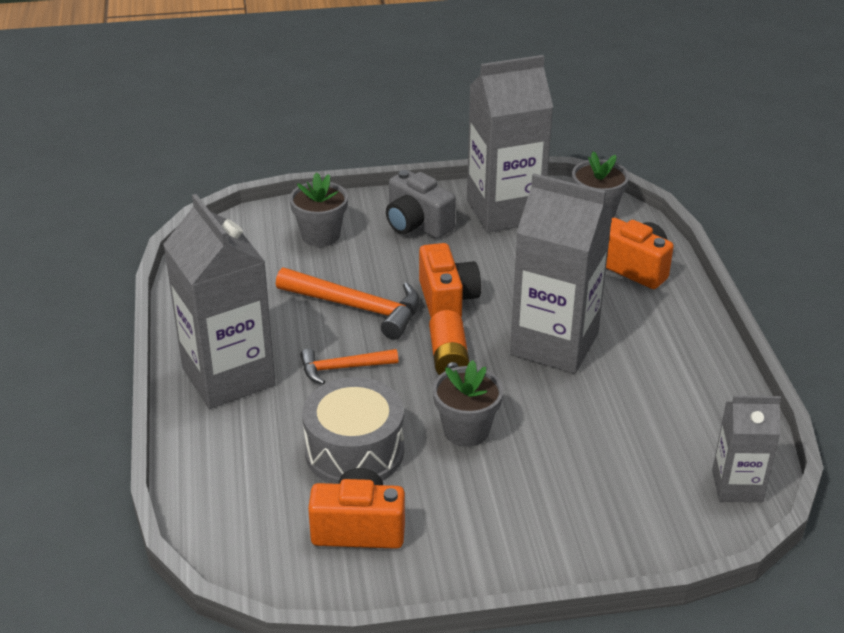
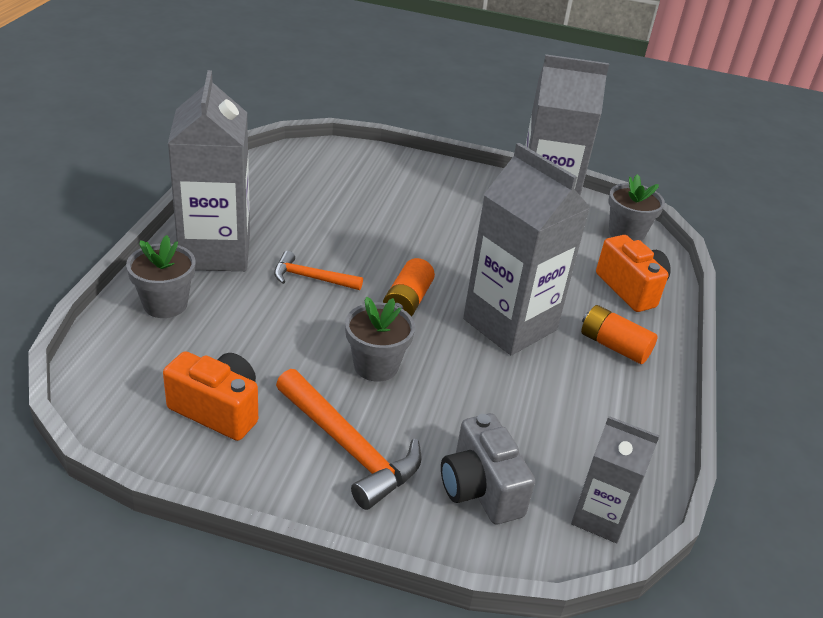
camera: 20 degrees right, 0 degrees up
(320, 235) = (375, 176): grey flower pot -> grey flower pot (165, 304)
(354, 451) = (266, 346): grey drum -> none
(358, 307) = (361, 237): orange hammer -> orange hammer (349, 448)
(417, 224) = (460, 193): grey camera -> grey camera (480, 489)
(447, 300) = (441, 257): orange camera -> none
(655, 330) = (614, 346): none -> orange battery

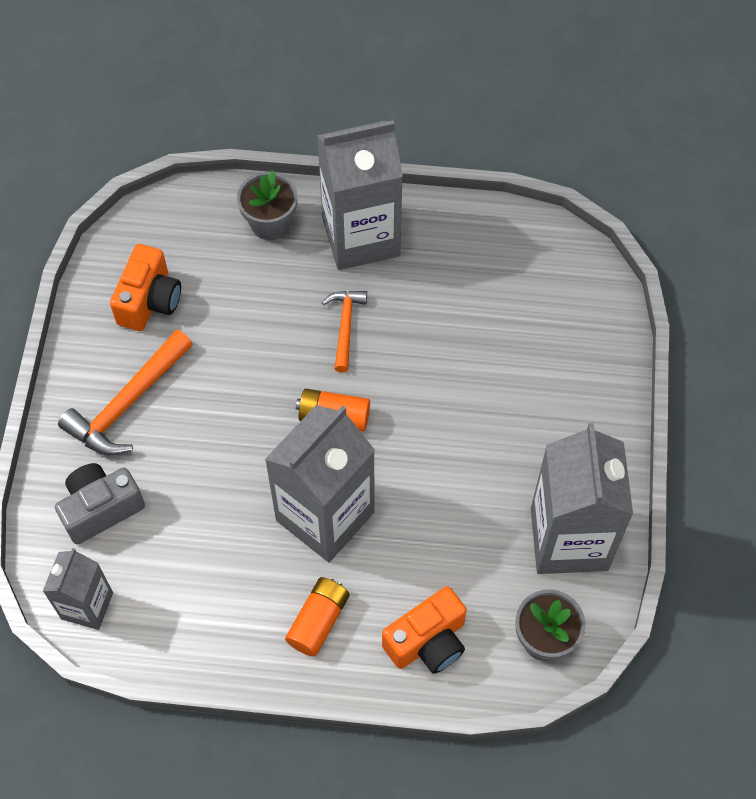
camera: 85 degrees right, 25 degrees up
(376, 366) = (232, 406): grey flower pot -> none

